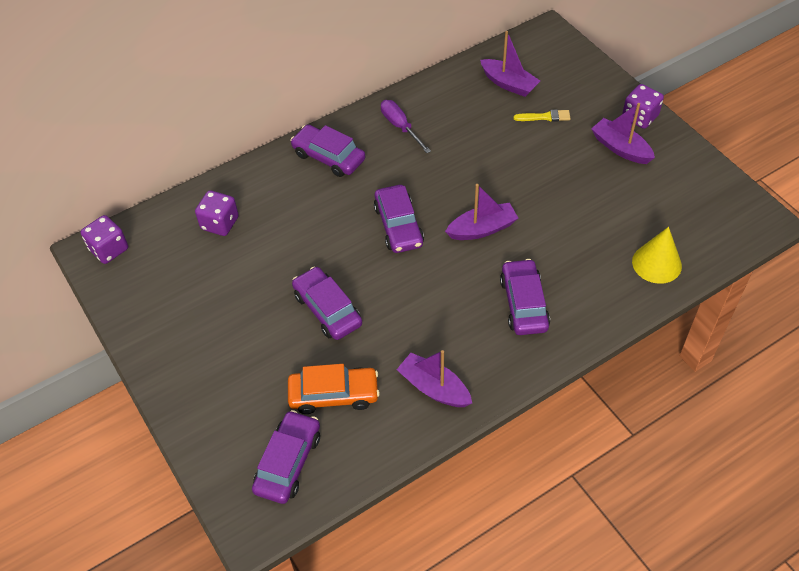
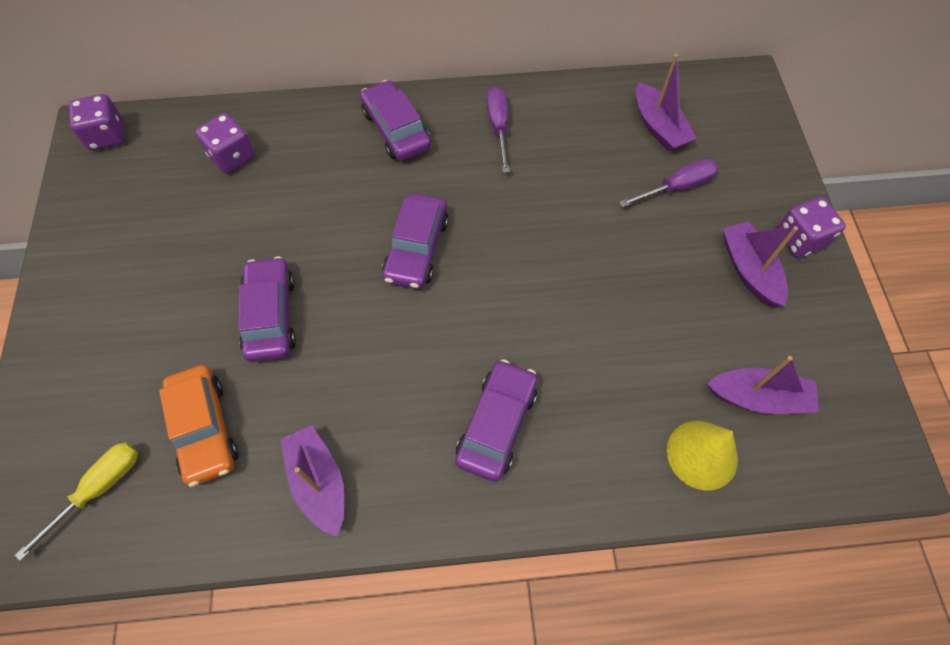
camera: 25 degrees right, 10 degrees up
(288, 462) = (98, 489): purple car -> yellow screwdriver
(334, 395) = (204, 429): orange car -> orange car turned 45 degrees clockwise
(482, 229) = (510, 299): purple boat -> purple boat (758, 397)
(544, 117) = (676, 187): yellow brush -> purple screwdriver

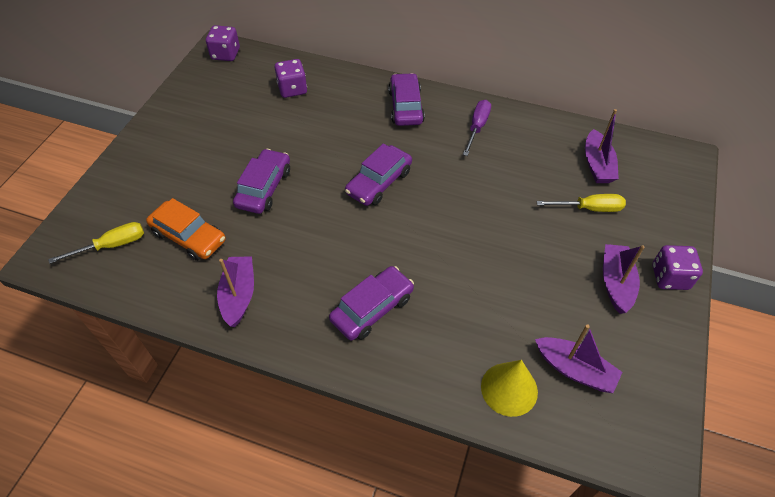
camera: 25 degrees right, 10 degrees down
(204, 429) = (189, 236): orange car -> orange car turned 60 degrees counterclockwise
(676, 187) = (589, 208): purple screwdriver -> yellow screwdriver

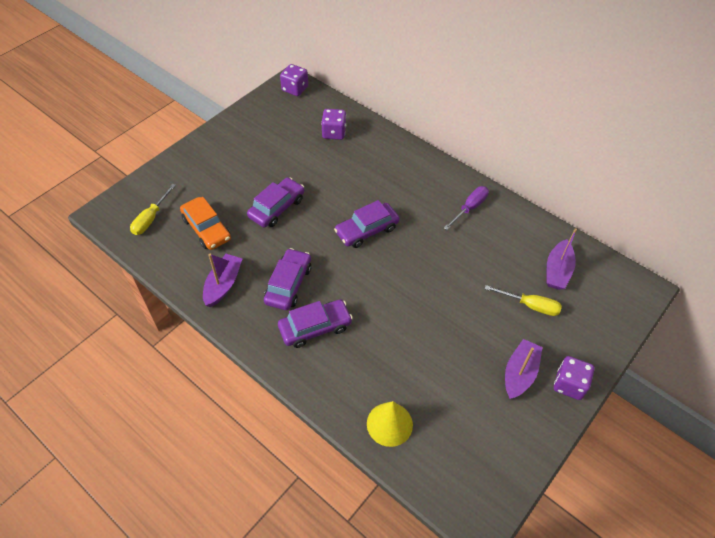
camera: 20 degrees right, 0 degrees up
(112, 245) = (151, 218): yellow screwdriver -> yellow screwdriver turned 120 degrees clockwise
(406, 107) = (418, 173): purple car -> purple car (288, 284)
(574, 370) = (448, 428): purple boat -> none

